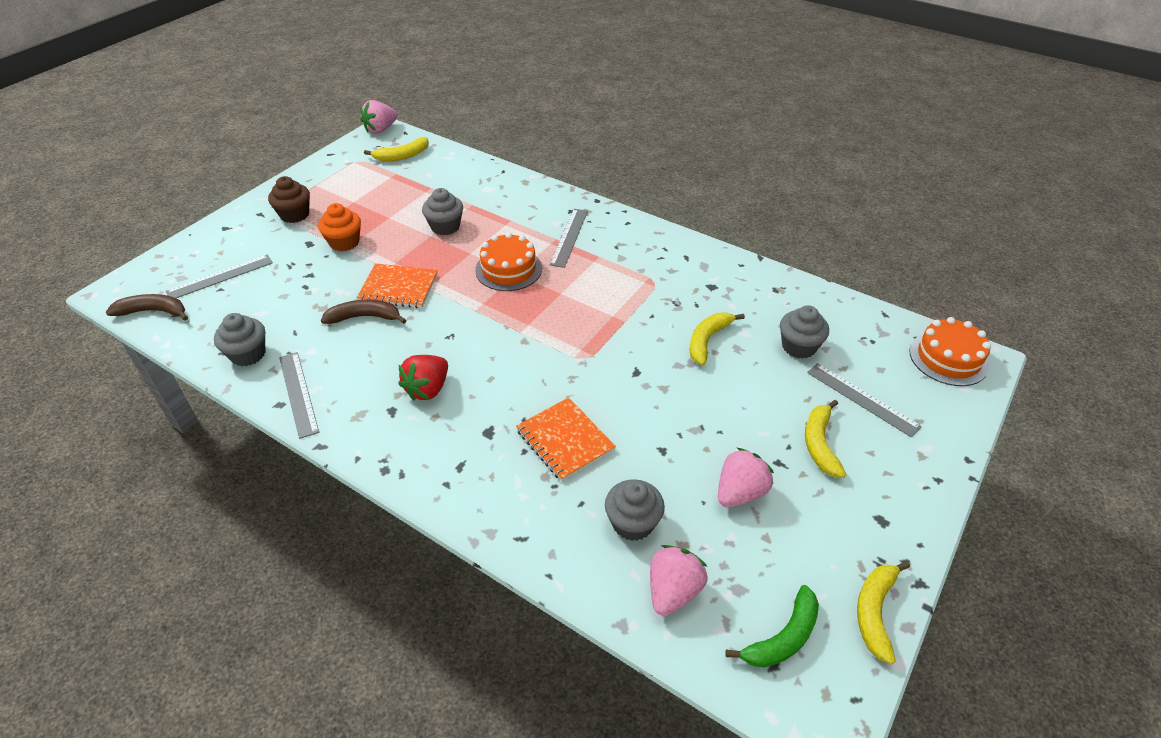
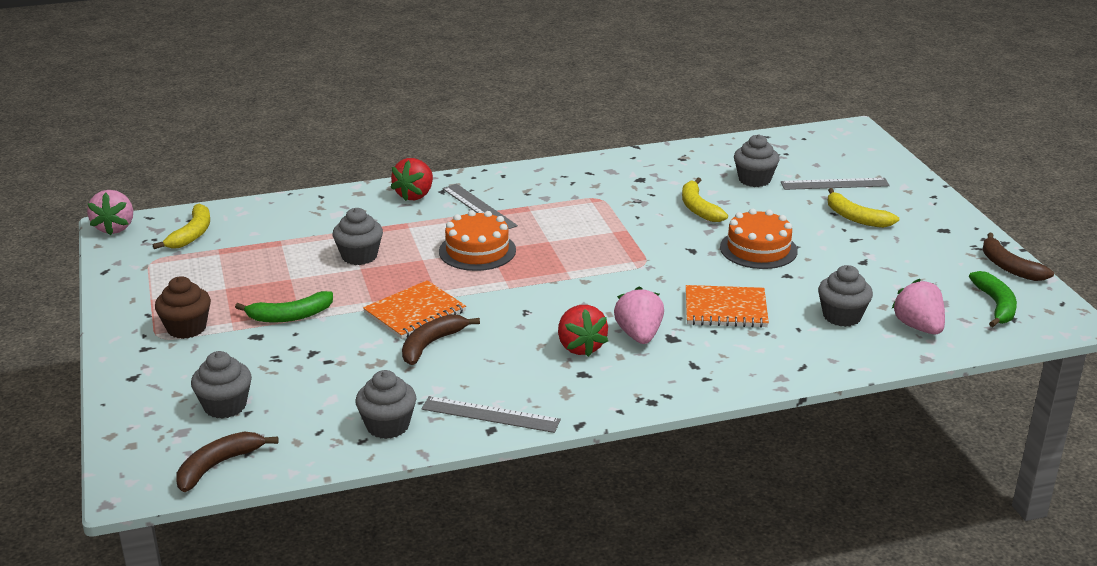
camera: 50 degrees left, 15 degrees down
(220, 277) = (225, 406): grey ruler -> grey cupcake
(344, 242) = (290, 316): orange cupcake -> green banana
(550, 203) = (415, 195): none -> red strawberry
(740, 492) = (863, 265): pink strawberry -> pink strawberry (639, 335)
(875, 612) = (1009, 267): yellow banana -> brown banana
(948, 358) = (837, 139): orange cake -> orange cake (758, 249)

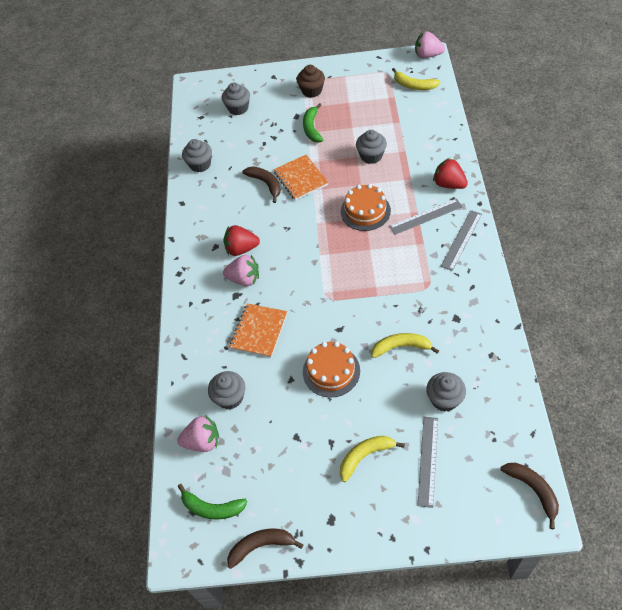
camera: 110 degrees right, 25 degrees up
(218, 466) = (194, 108): brown banana -> brown banana (533, 490)
(490, 414) = (194, 204): grey ruler -> grey ruler (461, 240)

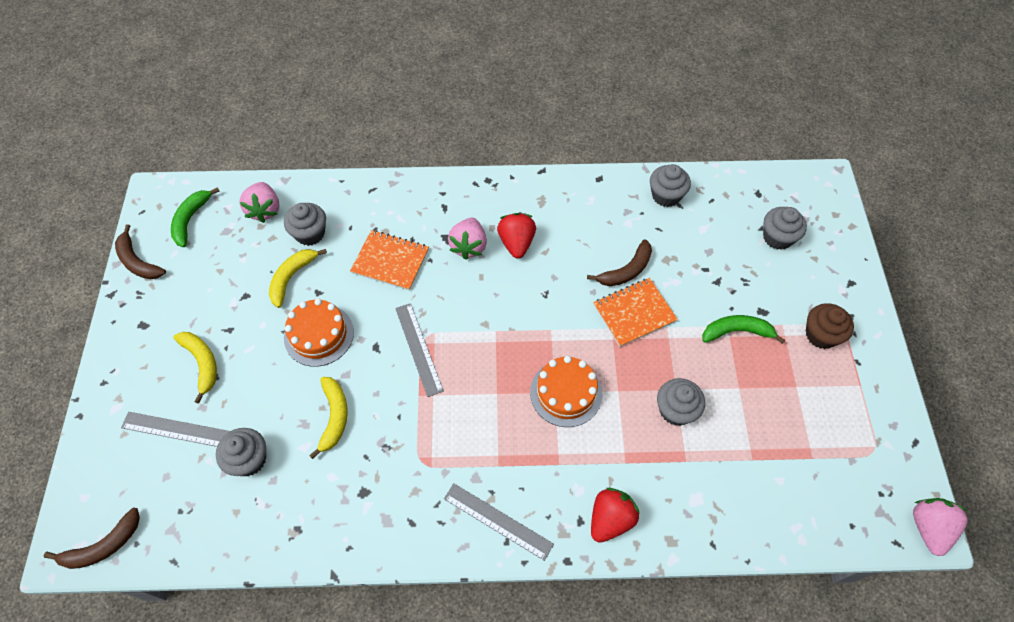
camera: 85 degrees right, 5 degrees up
(261, 546) = (138, 261): brown banana -> brown banana turned 150 degrees clockwise
(414, 85) = (843, 493): yellow banana -> yellow banana (292, 278)
(426, 216) = (547, 475): grey ruler -> grey ruler (418, 349)

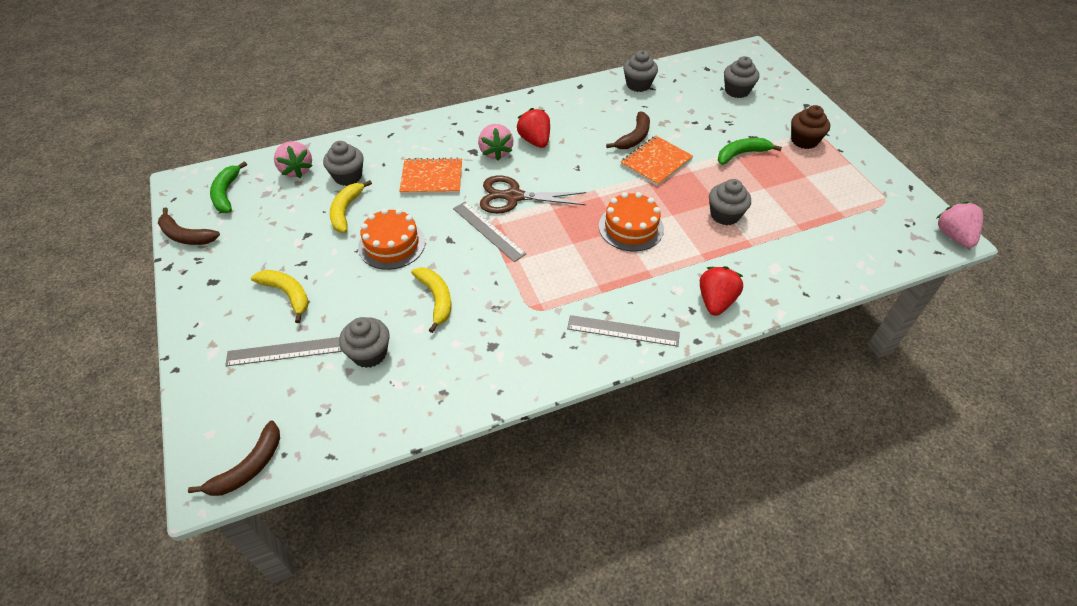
camera: 20 degrees left, 10 degrees down
(462, 312) = (513, 197): none -> brown scissors

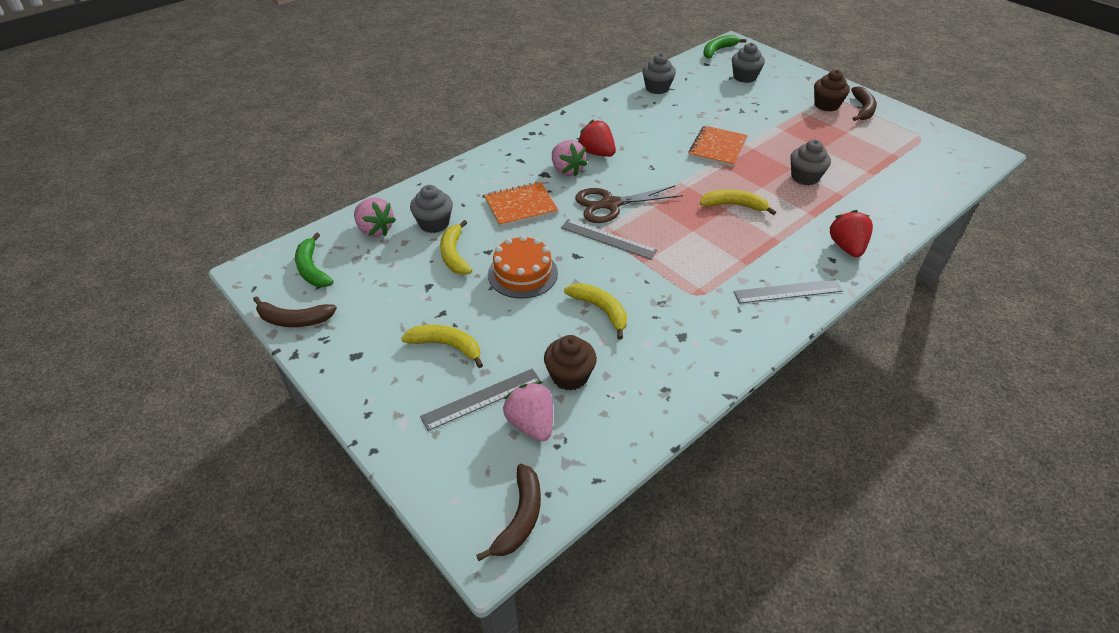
camera: 20 degrees left, 5 degrees down
(369, 353) = (569, 376): grey cupcake -> brown cupcake
(631, 227) = (734, 205): orange cake -> yellow banana
(634, 137) = (684, 131): brown banana -> brown banana (863, 109)
(741, 154) = (784, 126): green banana -> green banana (718, 50)
(953, 236) = (988, 152): pink strawberry -> pink strawberry (531, 423)

